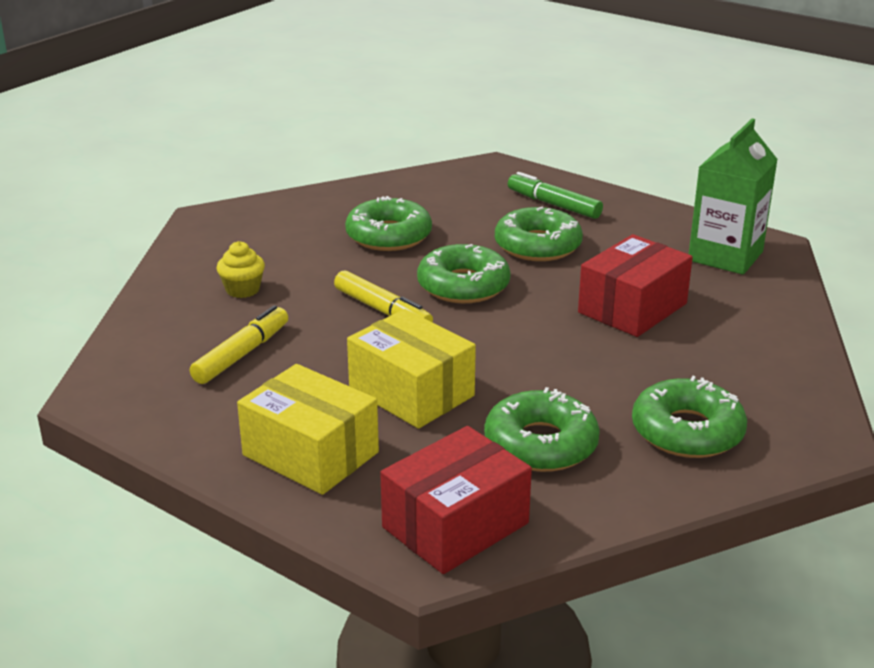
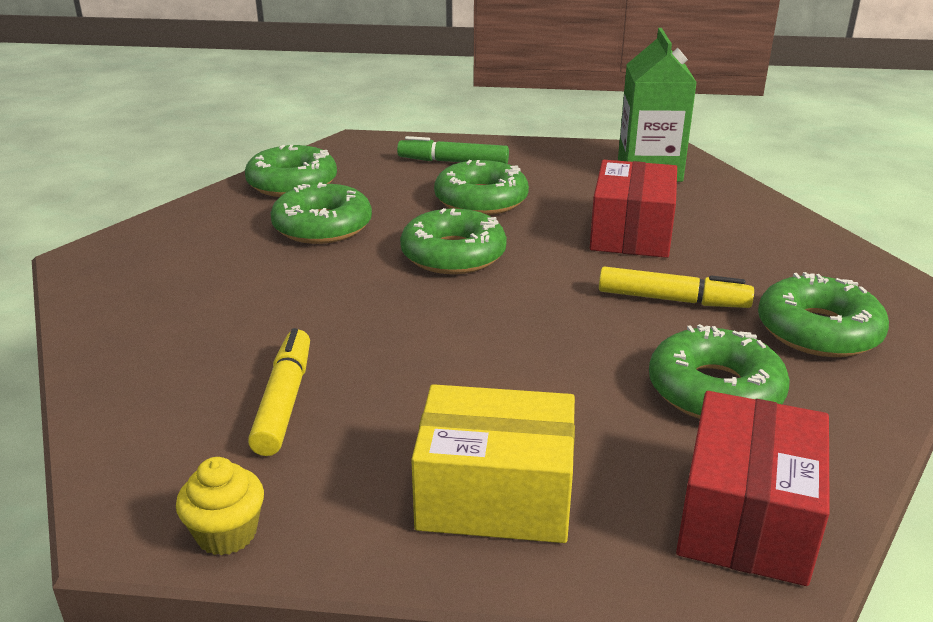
camera: 30 degrees left, 0 degrees up
(242, 290) = (210, 325): yellow cupcake -> yellow cupcake (227, 533)
(382, 310) = (398, 302): yellow marker -> yellow marker (672, 300)
(402, 193) = (292, 183): none -> green donut
(411, 392) = (526, 380): yellow box -> none

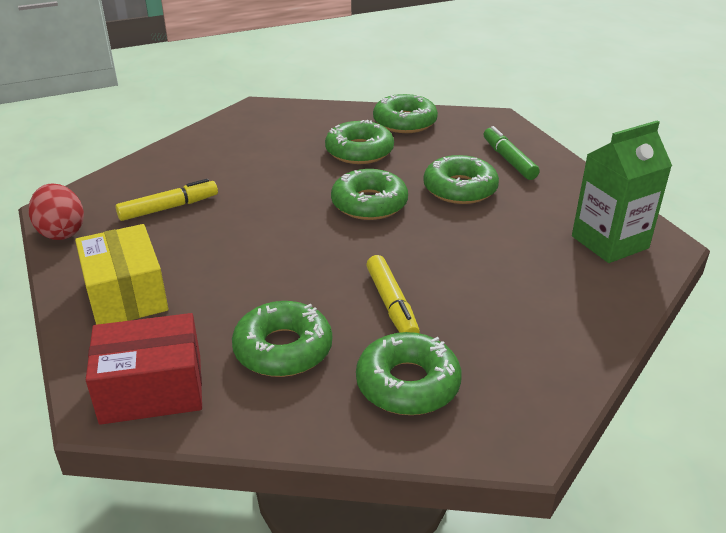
camera: 60 degrees right, 5 degrees up
(227, 533) = (61, 232): yellow cupcake -> red egg
(631, 233) = (479, 262): red box -> none

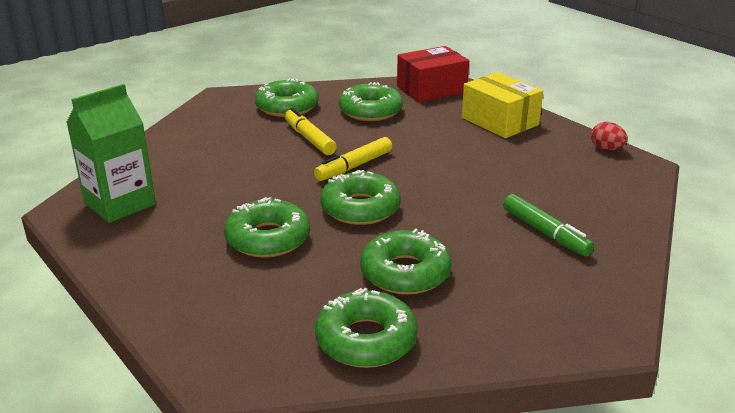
camera: 165 degrees right, 5 degrees down
(61, 232) = (606, 149): red egg -> red egg, size x0.65
(169, 208) = (546, 178): yellow marker -> yellow marker (354, 166)
(509, 160) = (207, 289): green marker -> green marker (545, 233)

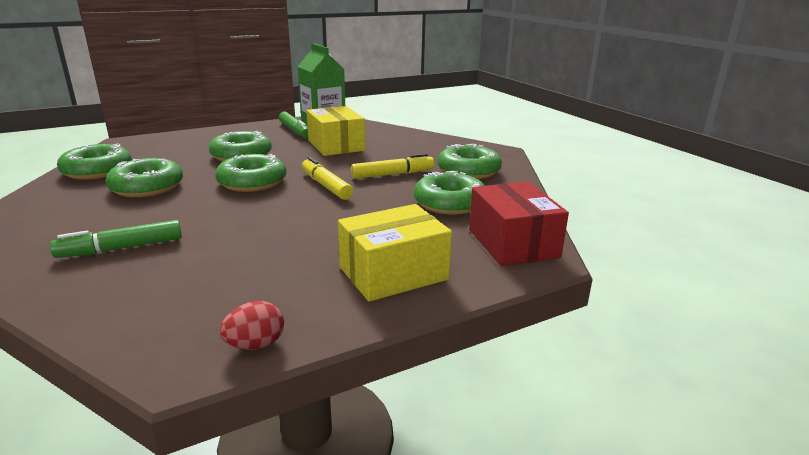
camera: 100 degrees right, 5 degrees down
(143, 222) = (295, 131): none -> green marker
(214, 181) = (336, 145): none -> yellow box

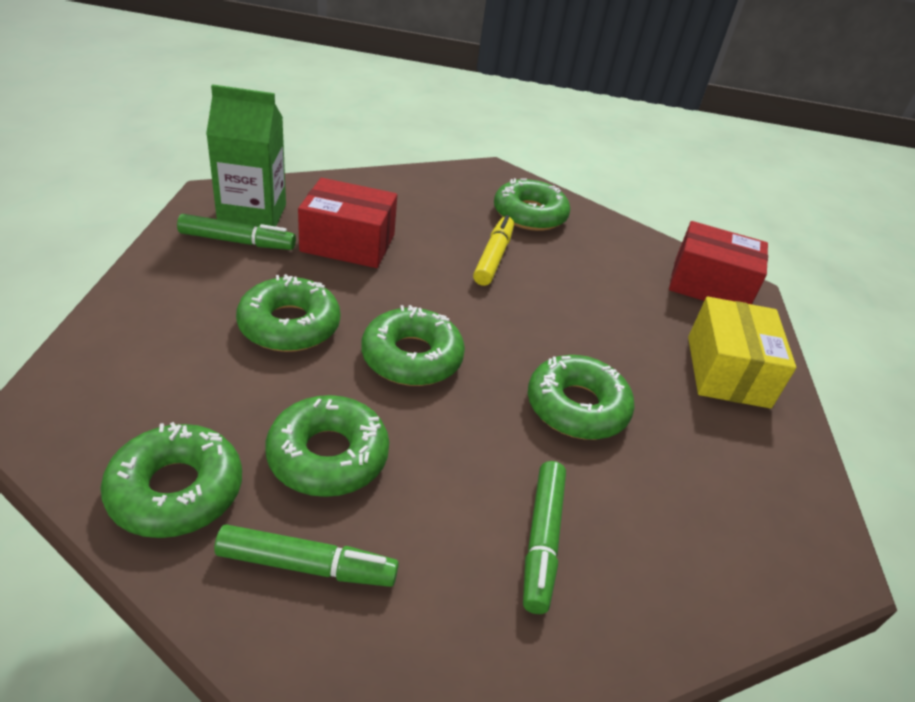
camera: 60 degrees left, 15 degrees up
(64, 203) = (307, 566): none -> green marker
(255, 345) = (814, 503): red egg -> none
(326, 186) = (483, 312): yellow marker -> none
(336, 145) = (348, 243): yellow box -> red box
(450, 203) = (601, 267): green donut -> green donut (577, 407)

